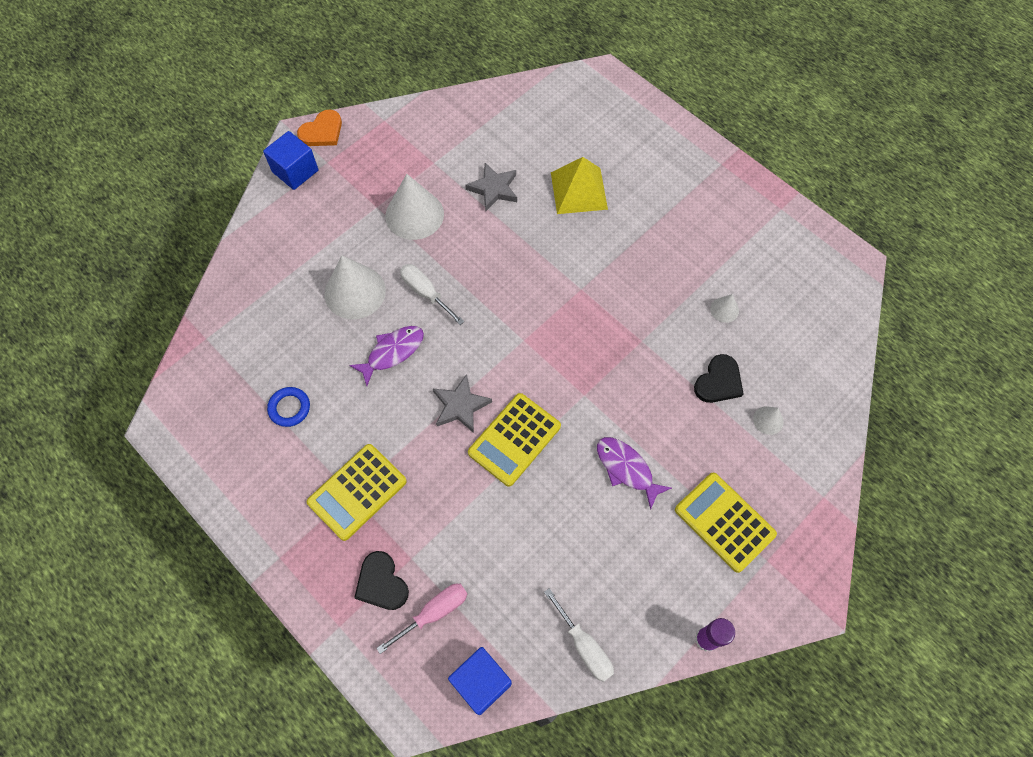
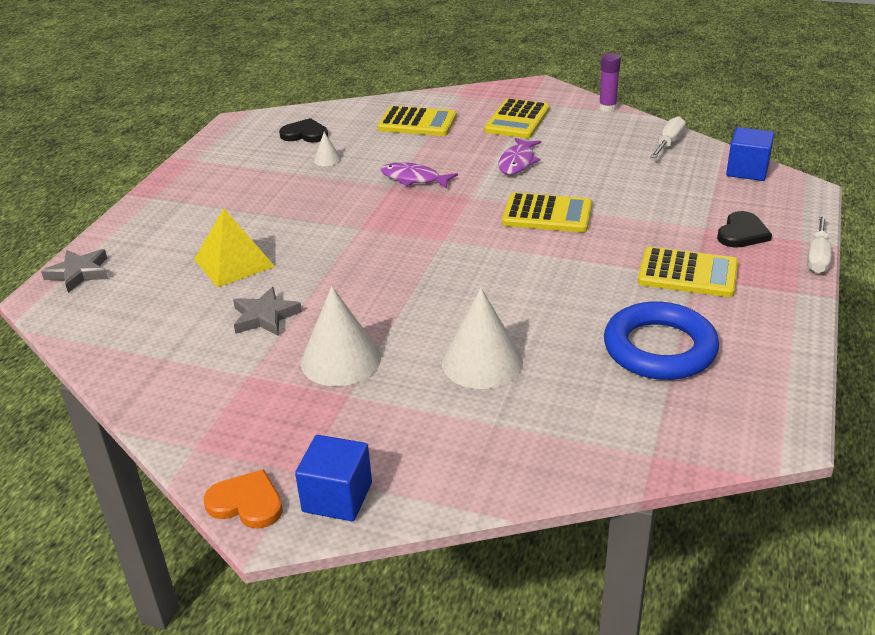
camera: 115 degrees left, 30 degrees down
(289, 408) = (659, 348): blue ring -> blue ring, size x2.14
(392, 352) = (530, 308): purple fish -> purple fish (414, 179)
(426, 293) = (440, 313): white screwdriver -> white screwdriver (817, 257)
(434, 612) = (729, 203): pink screwdriver -> none
(460, 406) = (545, 250): grey star -> grey star (79, 273)
(719, 381) = (401, 146): black heart -> black heart (305, 134)
(768, 420) = (417, 123): white cone -> yellow calculator

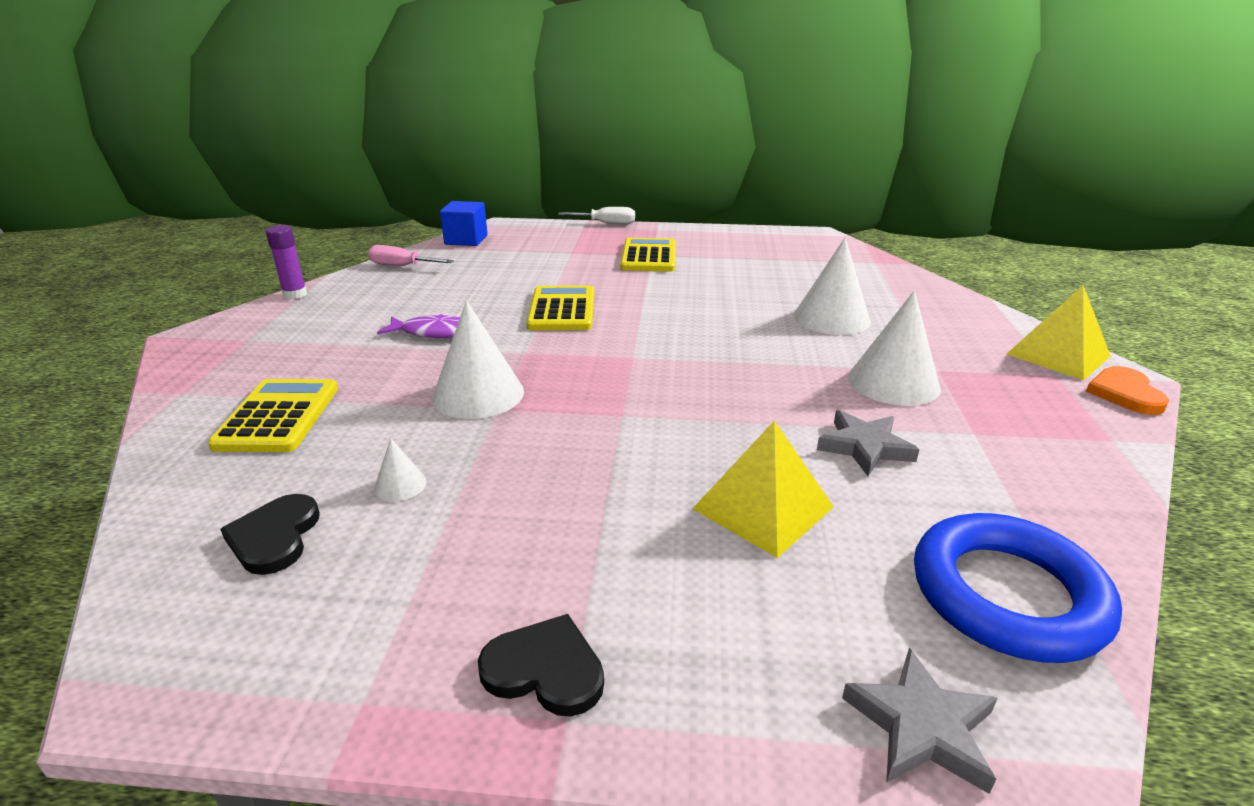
camera: 105 degrees left, 5 degrees down
(337, 497) = (1058, 355): blue cube -> yellow pyramid
(414, 179) = (478, 394): purple fish -> white cone
(517, 120) = (305, 342): yellow calculator -> none
(659, 348) = (757, 262): blue ring -> blue ring (1007, 595)
(669, 143) = (402, 266): white screwdriver -> pink screwdriver
(742, 233) = (578, 242): black heart -> black heart (545, 669)

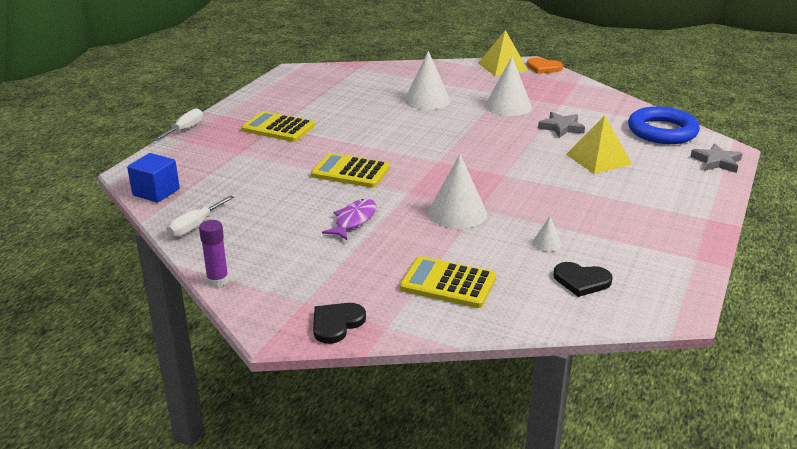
camera: 70 degrees left, 0 degrees up
(402, 266) = (195, 226): pink screwdriver -> white screwdriver
(545, 669) = (684, 219): black heart -> black heart (336, 324)

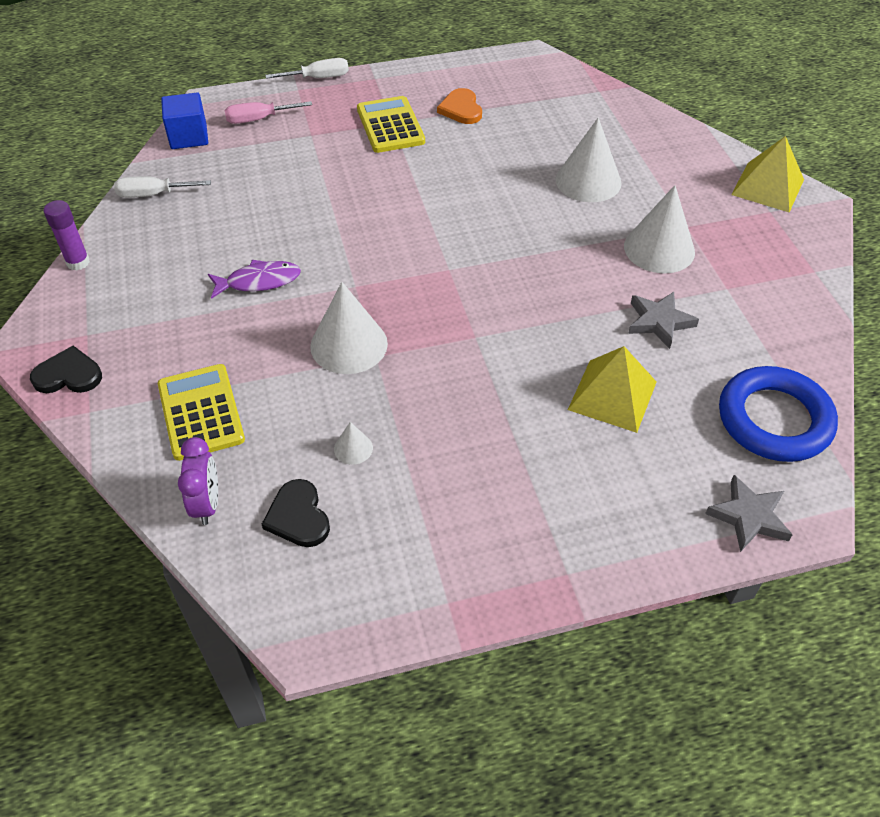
camera: 50 degrees right, 20 degrees up
(187, 163) = (258, 119): none -> pink screwdriver
(350, 172) = (354, 223): yellow calculator -> none
(534, 309) = (207, 504): none -> purple clock
(543, 68) = (818, 220): orange heart -> orange heart (461, 109)

